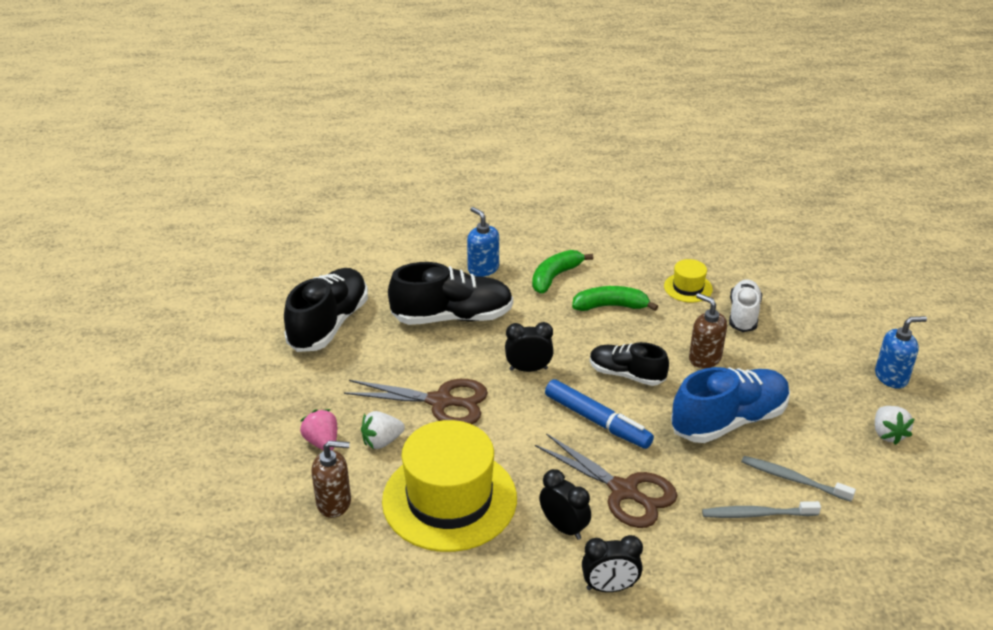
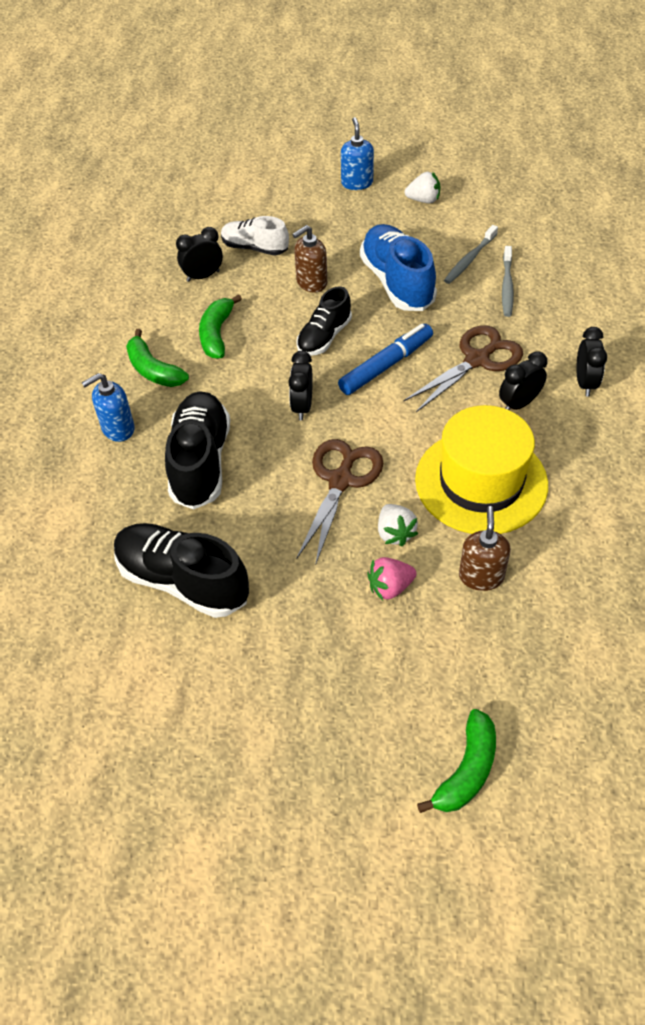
camera: 80 degrees left, 15 degrees up
(140, 499) = (466, 770): none -> green banana
(688, 288) = (203, 276): yellow hat -> black clock

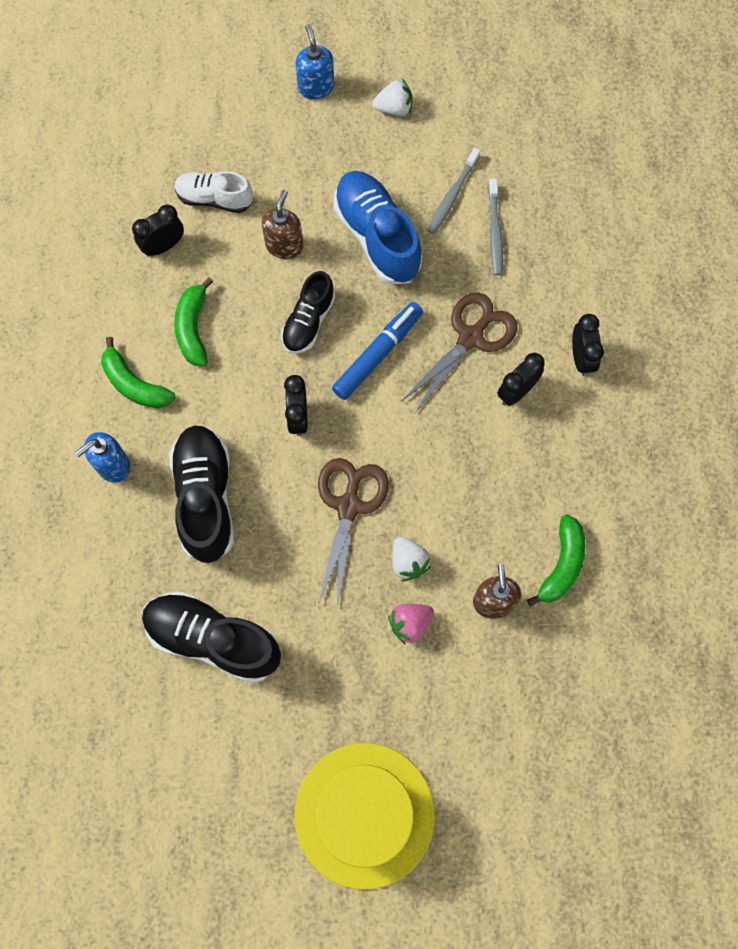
camera: 10 degrees left, 20 degrees up
(311, 283) = (284, 245): brown soap dispenser -> brown soap dispenser turned 150 degrees clockwise
(466, 770) = (495, 801): green banana -> green banana (562, 565)
(481, 482) = (485, 493): yellow hat -> yellow hat (364, 814)

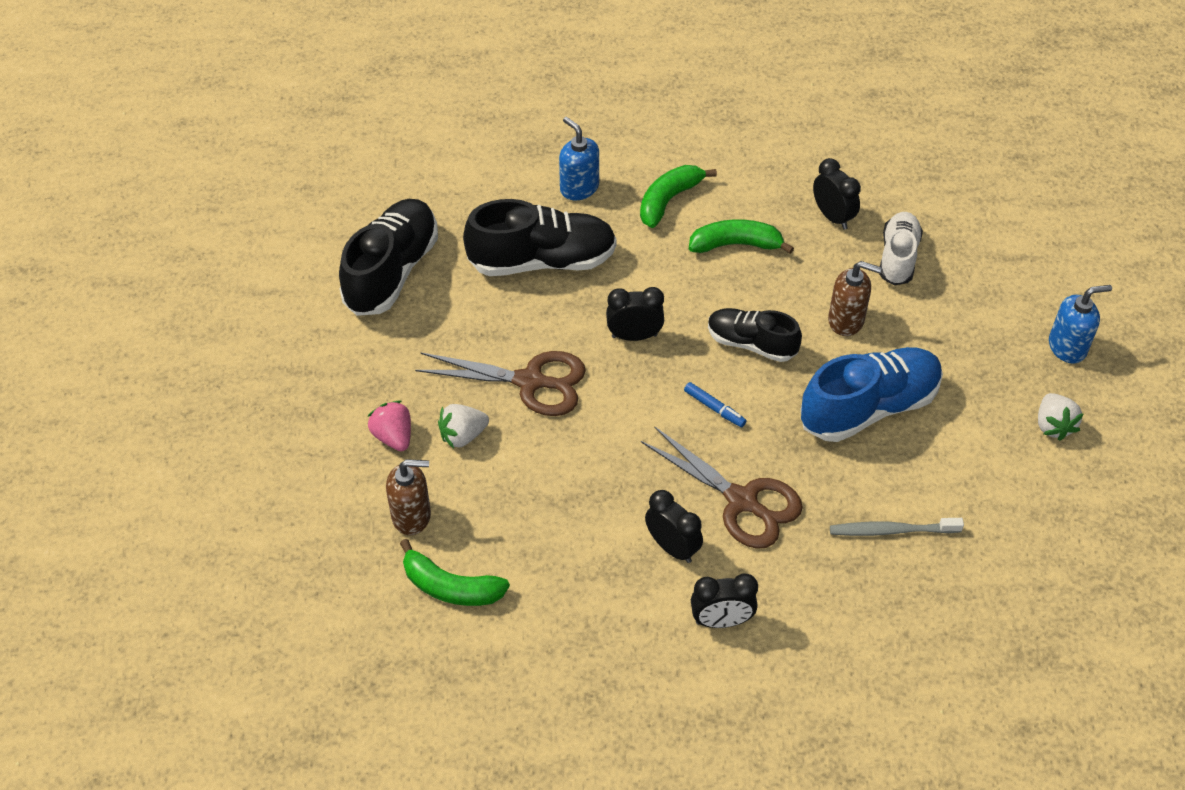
camera: 90 degrees right, 20 degrees down
(364, 814) = (198, 396): yellow hat -> none
(378, 354) = (714, 408): blue marker -> blue marker, size x0.50
(452, 196) = (937, 485): grey toothbrush -> none

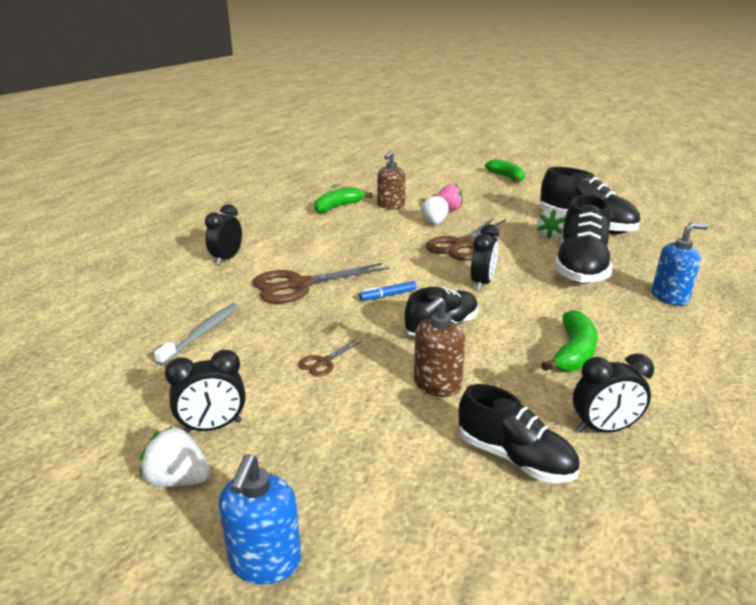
camera: 115 degrees right, 25 degrees down
(448, 301) = (551, 235): none -> white strawberry
(668, 200) = (647, 333): green banana -> green banana (507, 177)
(672, 547) = (293, 257): black clock -> black clock (213, 427)
(869, 408) = (324, 362): blue shoe -> brown scissors
(898, 257) = (514, 458): white shoe -> black shoe

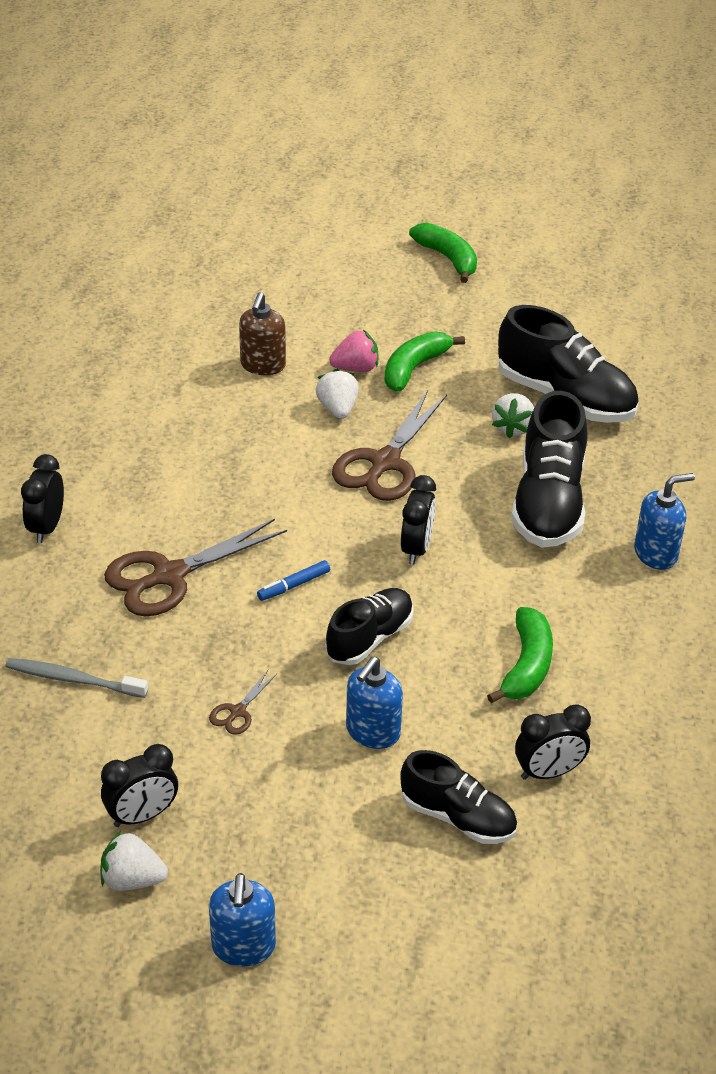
camera: 10 degrees left, 15 degrees up
(202, 333) = (73, 679): grey toothbrush -> grey toothbrush turned 90 degrees counterclockwise
(338, 207) = (177, 375): green banana -> green banana (414, 368)
(436, 385) = (372, 732): brown soap dispenser -> blue soap dispenser

